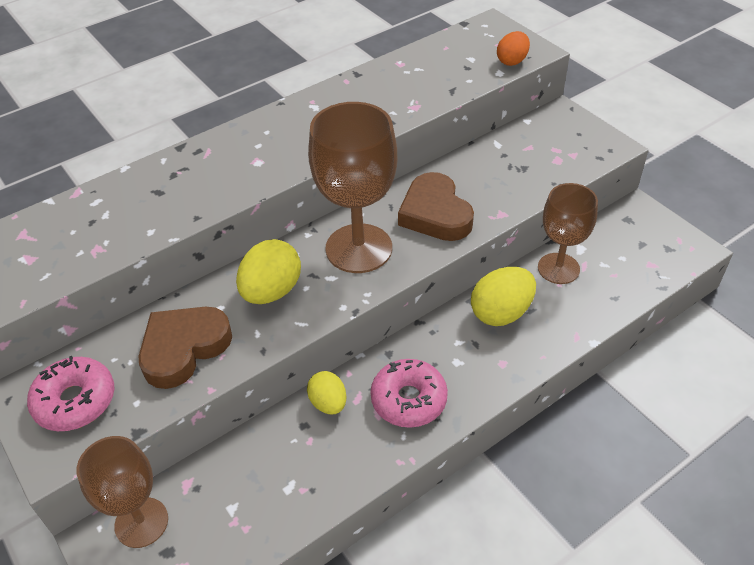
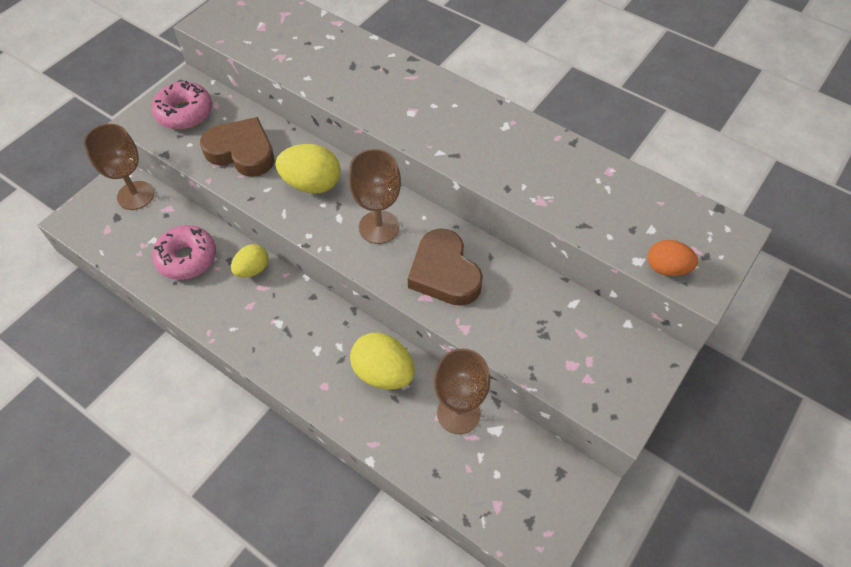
camera: 70 degrees right, 10 degrees up
(359, 248) = (379, 227): brown goblet -> brown goblet, size x0.66
(409, 400) = (268, 323): pink donut -> pink donut (187, 258)
(435, 213) = (444, 273): brown heart -> brown heart turned 75 degrees counterclockwise

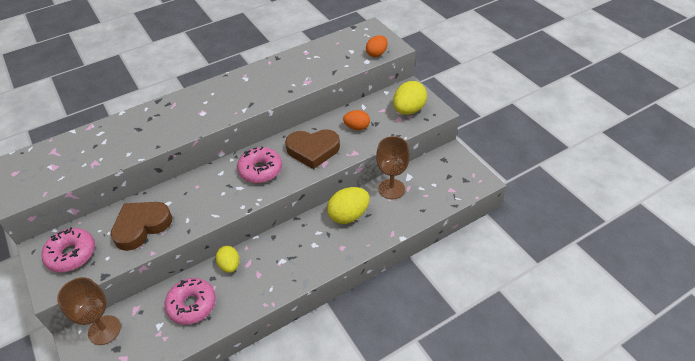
camera: 65 degrees left, 10 degrees down
(312, 184) = (201, 194): yellow egg -> yellow egg (408, 110)
(379, 227) = (260, 170): brown goblet -> pink donut
(520, 311) = (357, 127): none -> orange egg

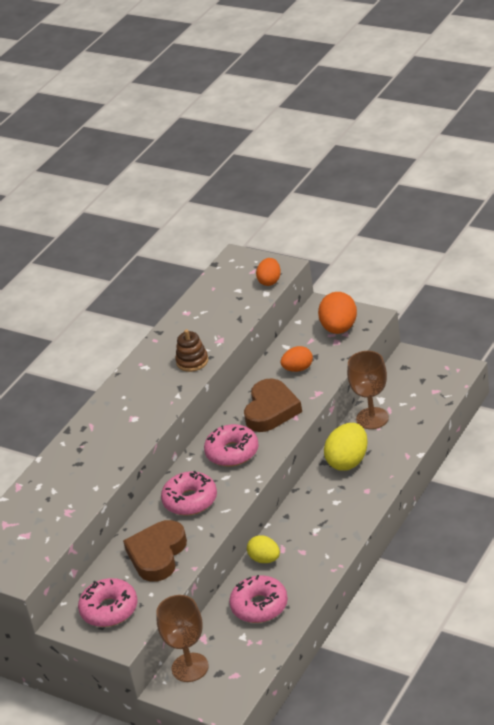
camera: 25 degrees left, 10 degrees down
(201, 194) = (190, 500): none -> pink donut
(276, 89) = (192, 361): none -> brown stacking toy
(313, 150) = (271, 410): brown heart -> brown heart turned 45 degrees counterclockwise
(408, 110) = (339, 328): yellow egg -> orange egg

